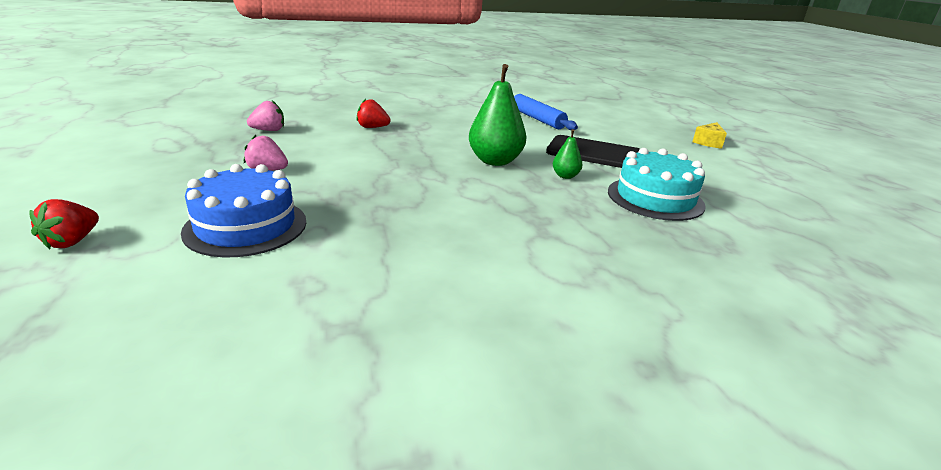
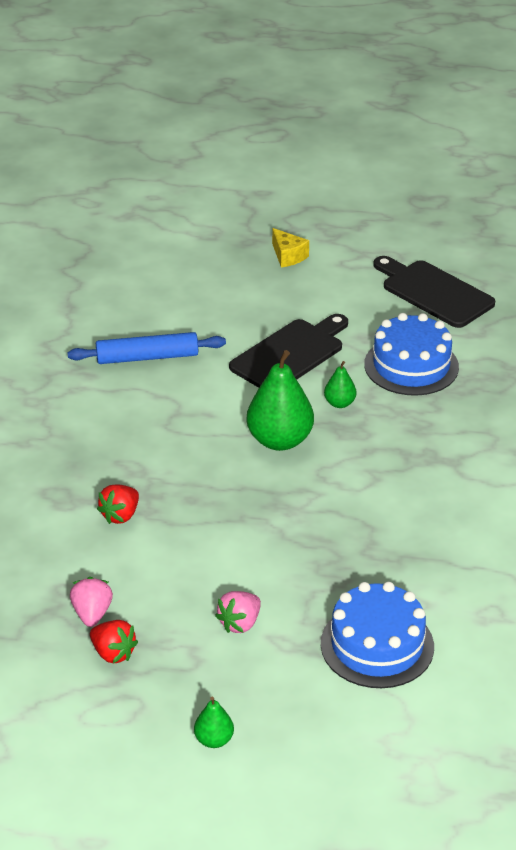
camera: 65 degrees left, 10 degrees up
(72, 241) = (370, 759): red strawberry -> red strawberry (113, 653)
(124, 176) = (214, 740): none -> green pear
(655, 198) = (411, 366): turquoise cake -> blue cake
(770, 196) = (433, 292): none -> black cutting board

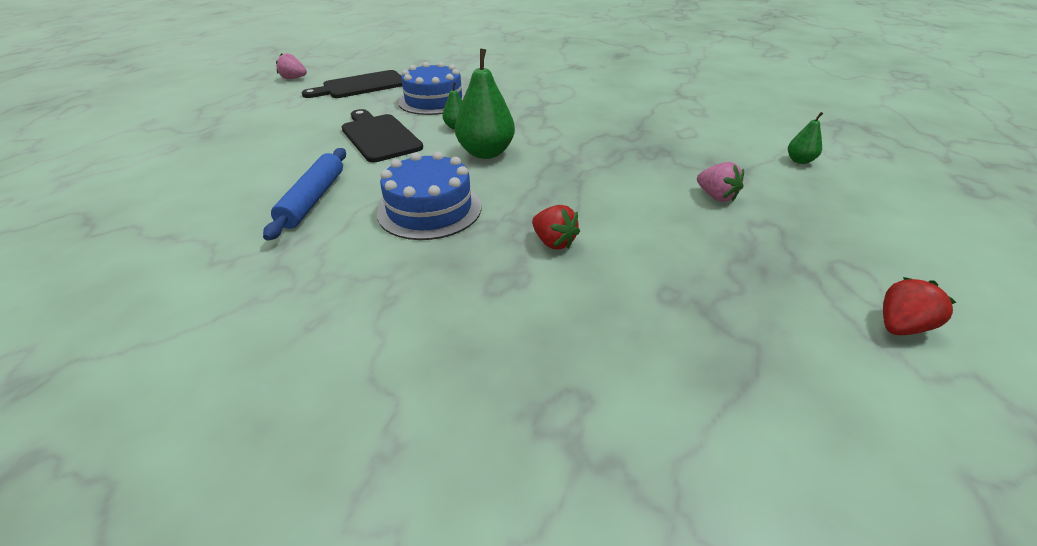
camera: 75 degrees left, 0 degrees up
(92, 614) = (709, 278): pink strawberry -> pink strawberry (294, 78)
(113, 653) = (769, 270): red strawberry -> red strawberry (900, 326)
(214, 740) = (871, 226): green pear -> green pear (799, 161)
(288, 256) = (251, 122): yellow cheese -> none
(377, 645) = (734, 147): blue cake -> blue cake (429, 209)

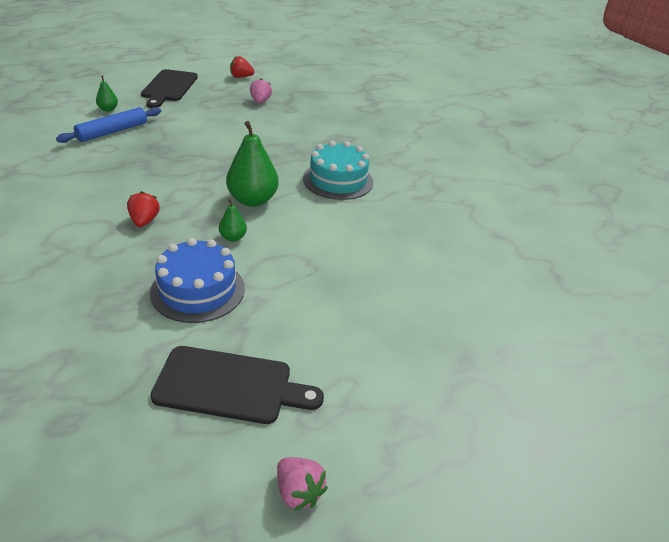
camera: 145 degrees left, 0 degrees up
(313, 199) = (399, 220): blue rolling pin -> blue rolling pin (112, 132)
(379, 136) = (305, 261): black cutting board -> black cutting board (169, 87)
(429, 209) = (338, 180): blue cake -> turquoise cake
(553, 242) = (301, 139): red strawberry -> red strawberry (144, 221)
(716, 196) = (193, 119): pink strawberry -> pink strawberry (260, 101)

